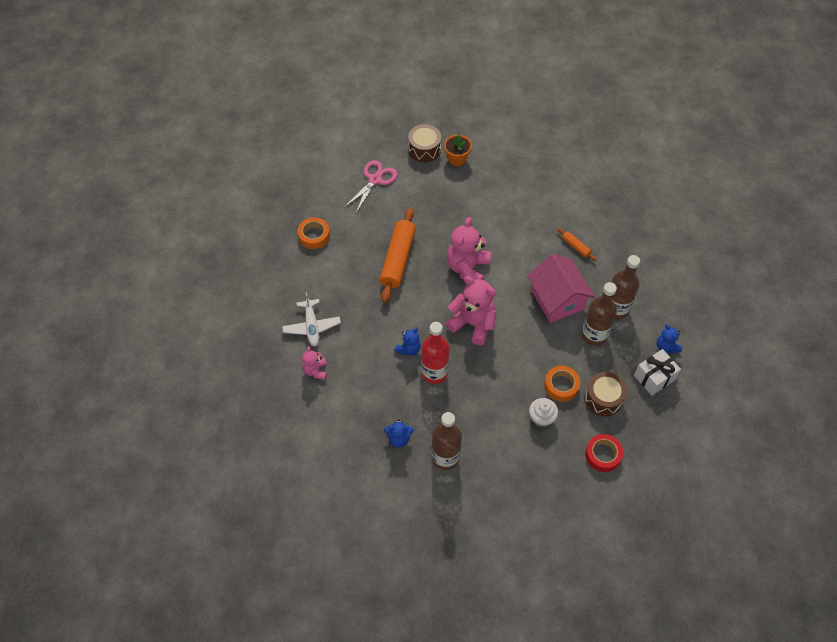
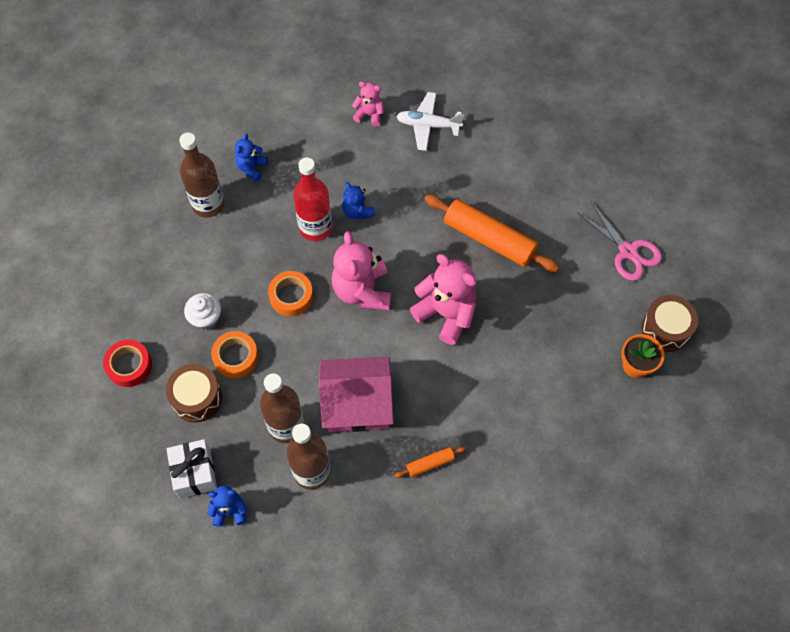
camera: 110 degrees right, 5 degrees up
(314, 236) = (557, 160): orange tape -> orange tape (291, 296)
(473, 324) = (362, 291): pink teddy bear -> pink teddy bear turned 120 degrees clockwise

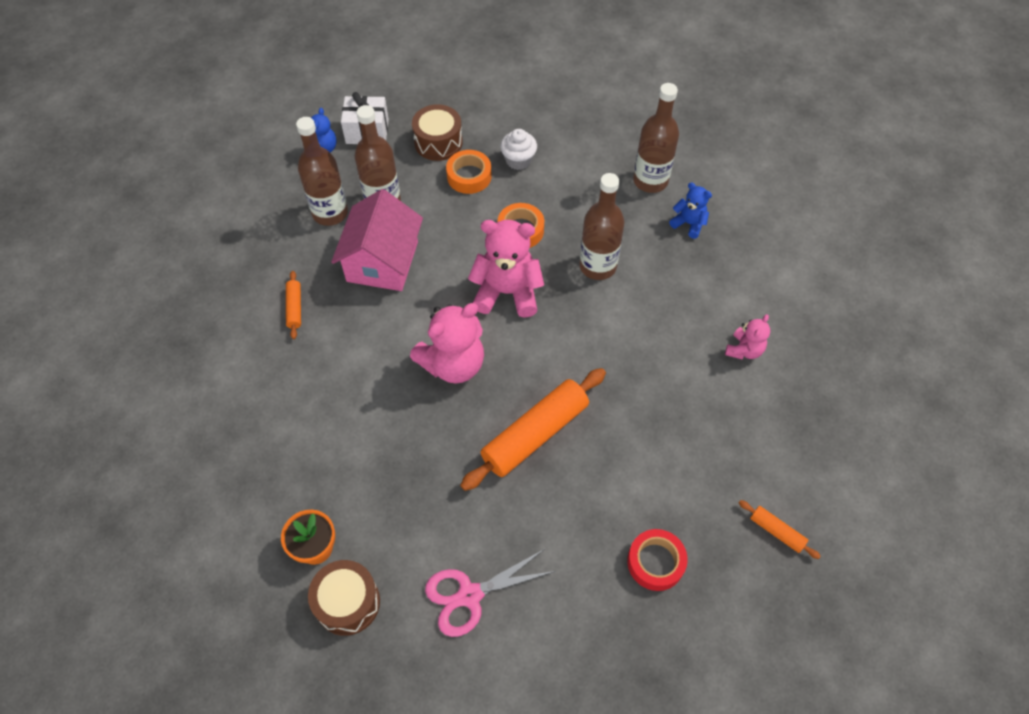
camera: 105 degrees right, 5 degrees down
(129, 366) = (489, 101): red tape -> red tape (655, 562)
(315, 227) = (597, 266): red bottle -> brown bottle
(357, 211) = (608, 309): blue teddy bear -> none
(428, 125) = (717, 410): white plane -> none
(510, 80) = (776, 531): none -> orange rolling pin

